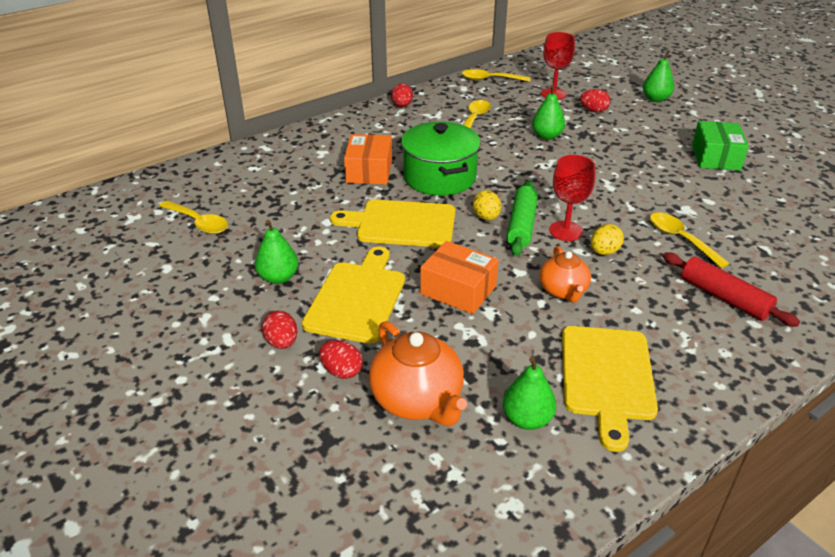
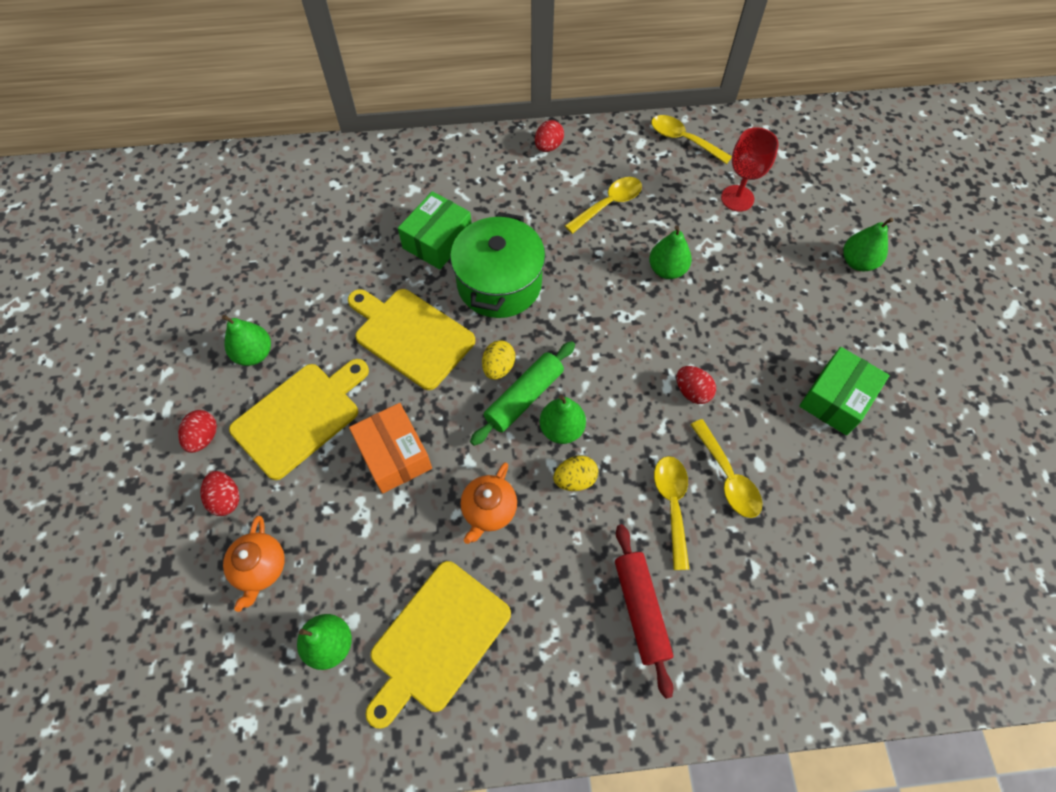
camera: 30 degrees right, 25 degrees up
(199, 223) = (237, 243): yellow spoon -> yellow spoon (727, 477)
(369, 171) = (437, 240): orange box -> green box
(418, 400) = (260, 568): orange teapot -> orange teapot, size x0.64
(566, 231) = (561, 429): red goblet -> green pear
(593, 110) = (760, 249): red egg -> red egg (692, 392)

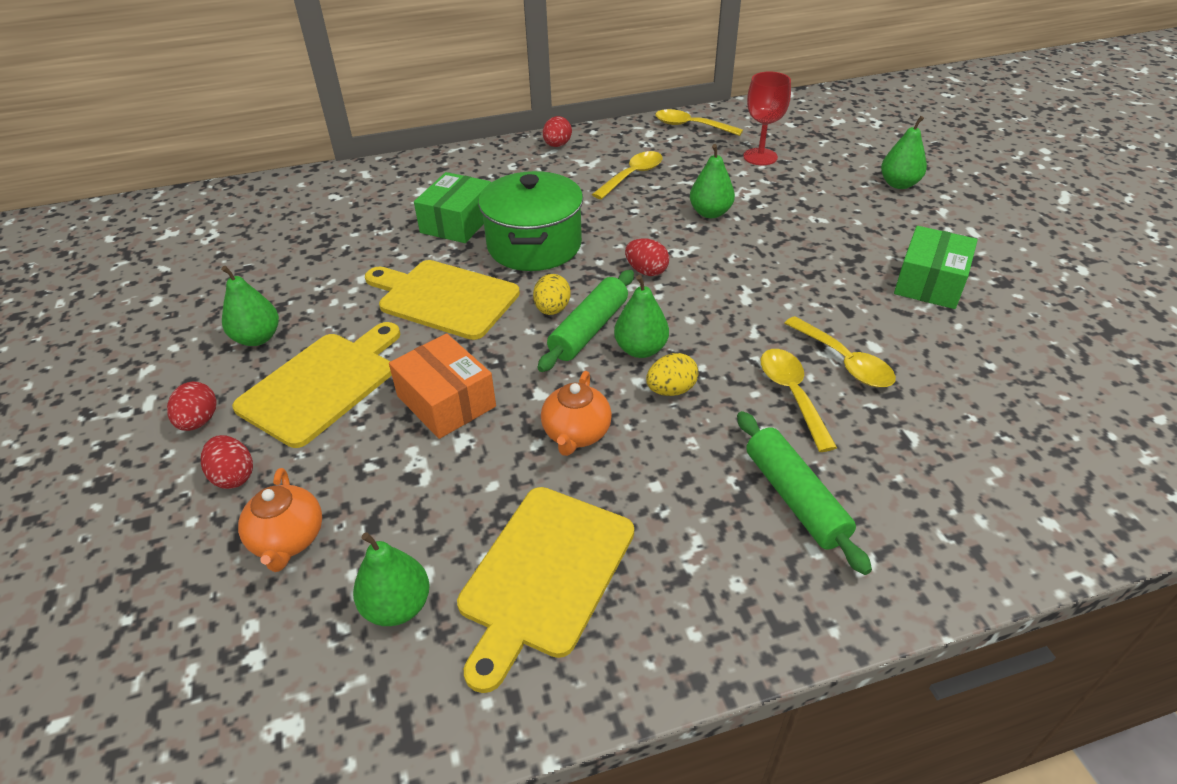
camera: 10 degrees left, 20 degrees down
(641, 610) = (795, 498): red rolling pin -> green rolling pin
(692, 392) = (775, 299): red egg -> red egg (646, 271)

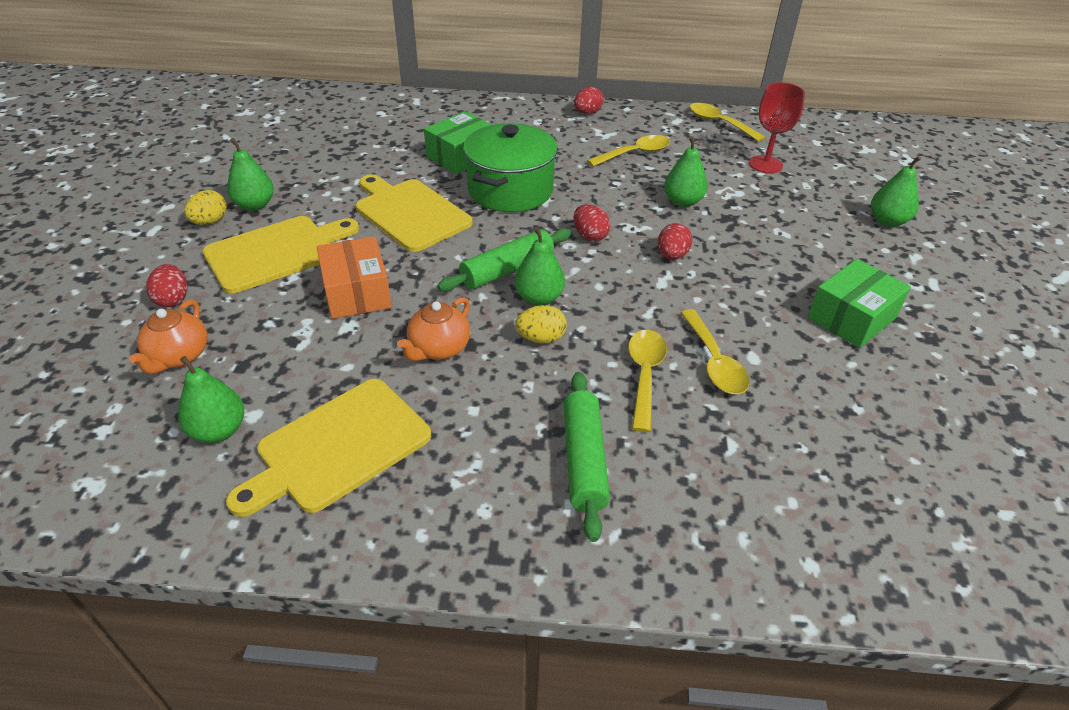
camera: 20 degrees right, 0 degrees up
(199, 421) = (176, 253): red egg -> red egg (671, 256)
(552, 309) = (488, 245): yellow egg -> yellow egg (210, 222)

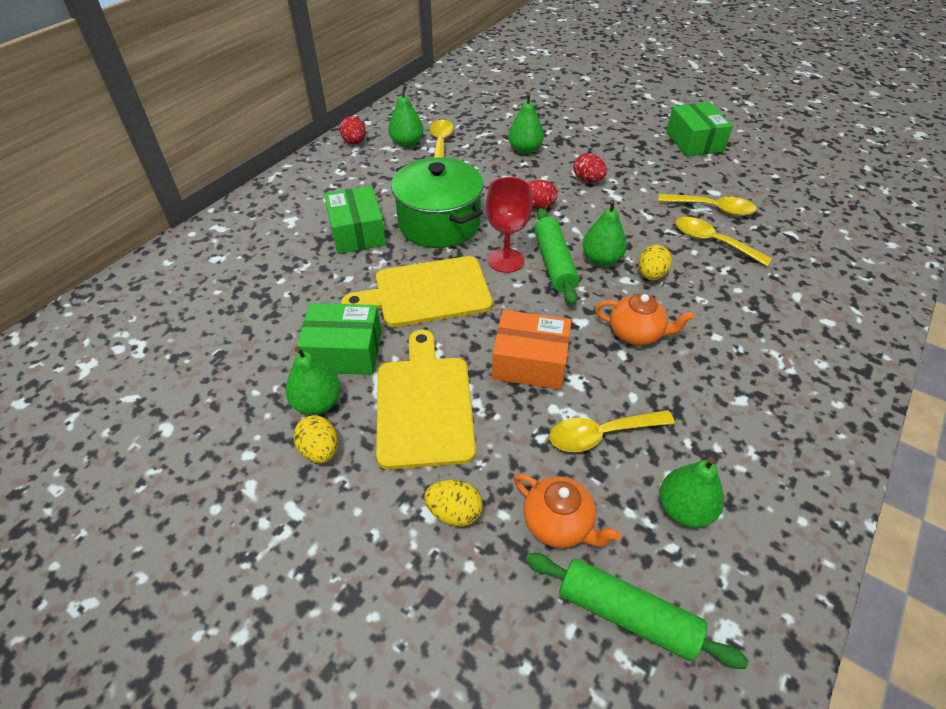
camera: 60 degrees left, 5 degrees up
(173, 299) = (454, 512): red egg -> yellow egg
(314, 198) = (344, 352): none -> green box
(338, 447) = (733, 428): yellow cutting board -> none
(438, 349) = (636, 333): orange teapot -> orange teapot turned 45 degrees counterclockwise
(584, 460) = (786, 299): green rolling pin -> green rolling pin (627, 614)
(719, 123) = (433, 93): yellow spoon -> yellow spoon (601, 434)
(765, 164) = (506, 99): red goblet -> red goblet (506, 260)
(887, 221) = (606, 87): green pear -> green pear (407, 143)

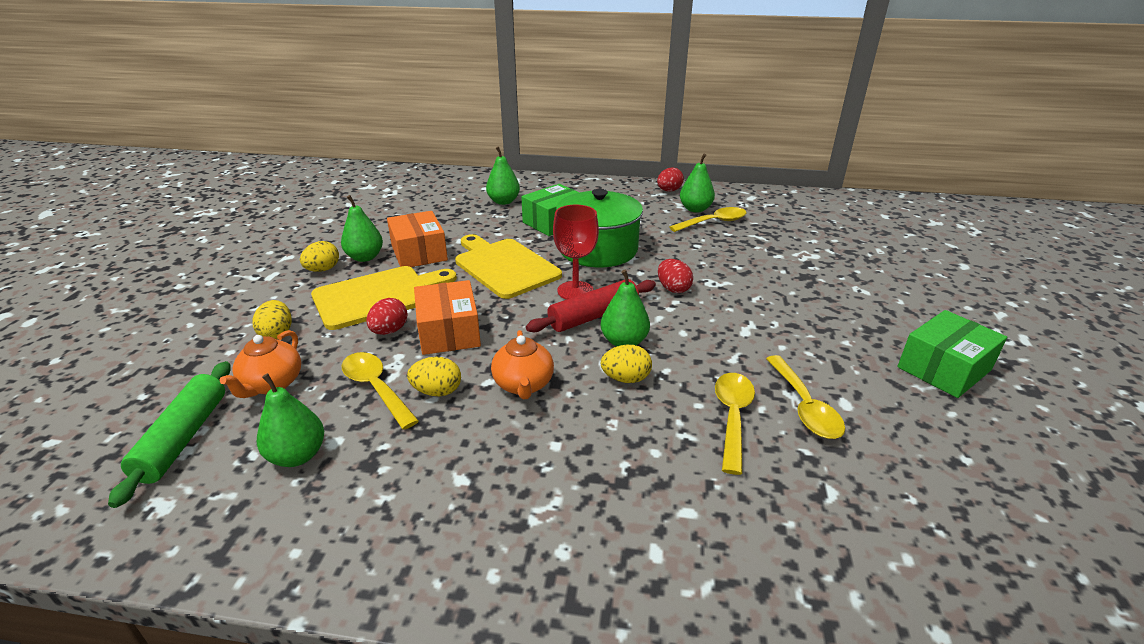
camera: 65 degrees right, 15 degrees down
(344, 352) = (419, 253): green box -> orange box
(525, 149) = (761, 262): green pear -> green pear (503, 201)
(554, 263) = (593, 316): green rolling pin -> red rolling pin
(588, 180) = (753, 307): red egg -> red egg (389, 331)
(624, 391) = (437, 391): none -> yellow egg

